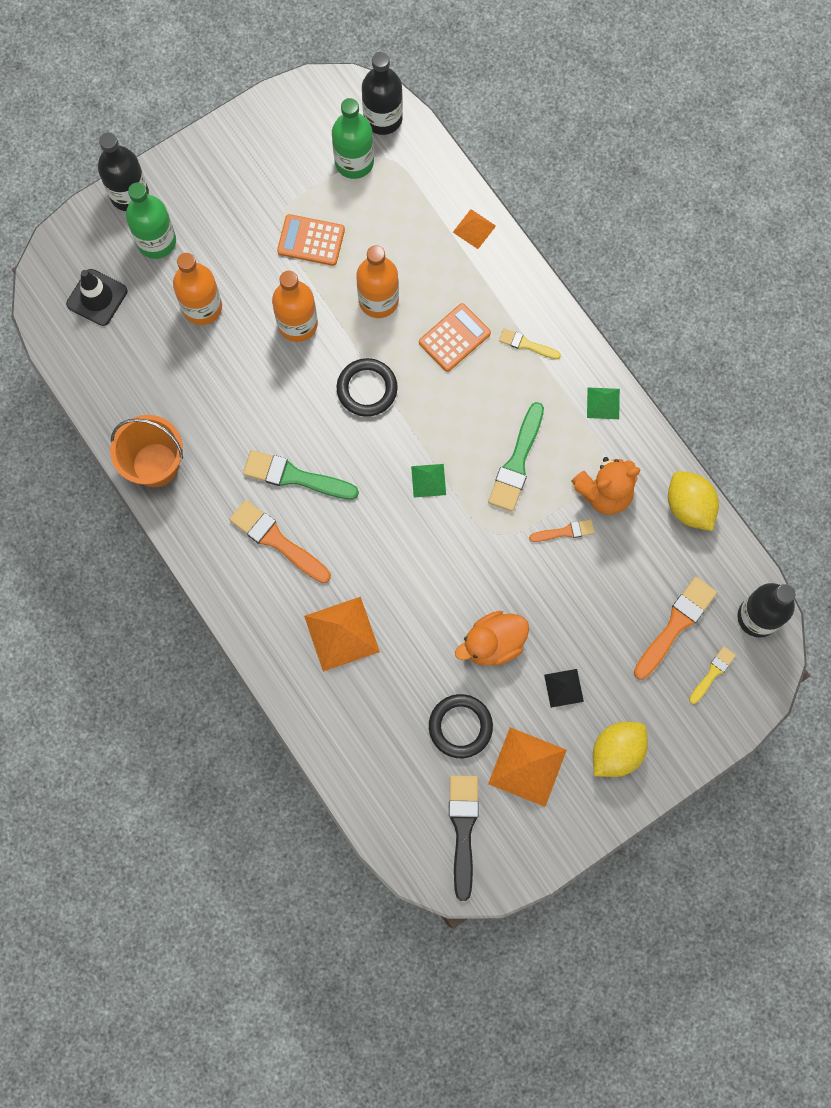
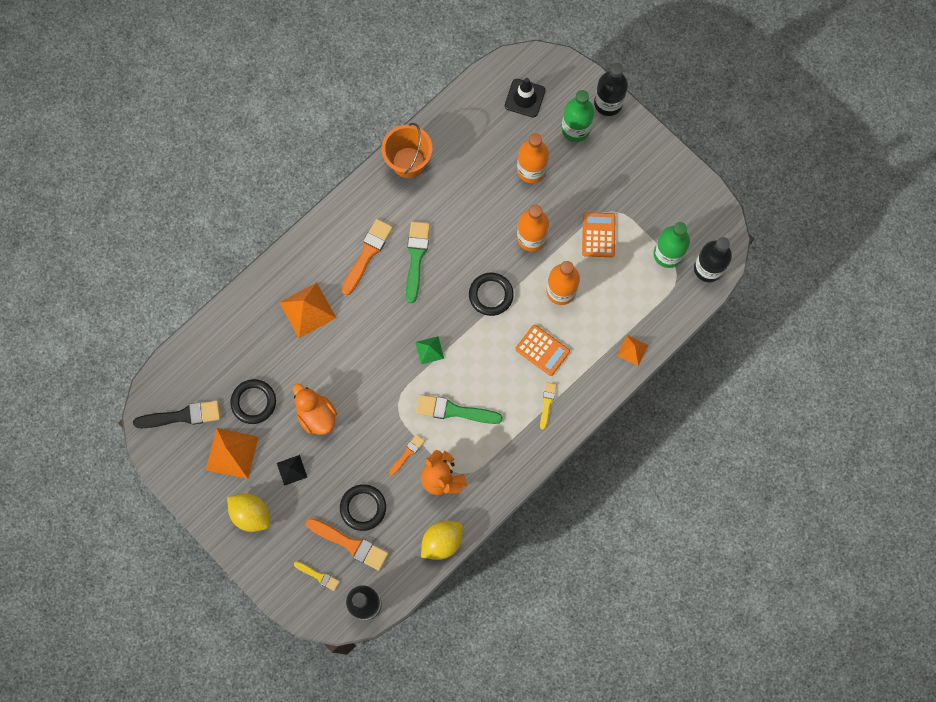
camera: 80 degrees right, 0 degrees up
(565, 532) = (407, 453): orange brush -> orange brush turned 120 degrees counterclockwise
(603, 403) = (511, 466): green pyramid -> none
(629, 601) = (363, 508): none -> black ring

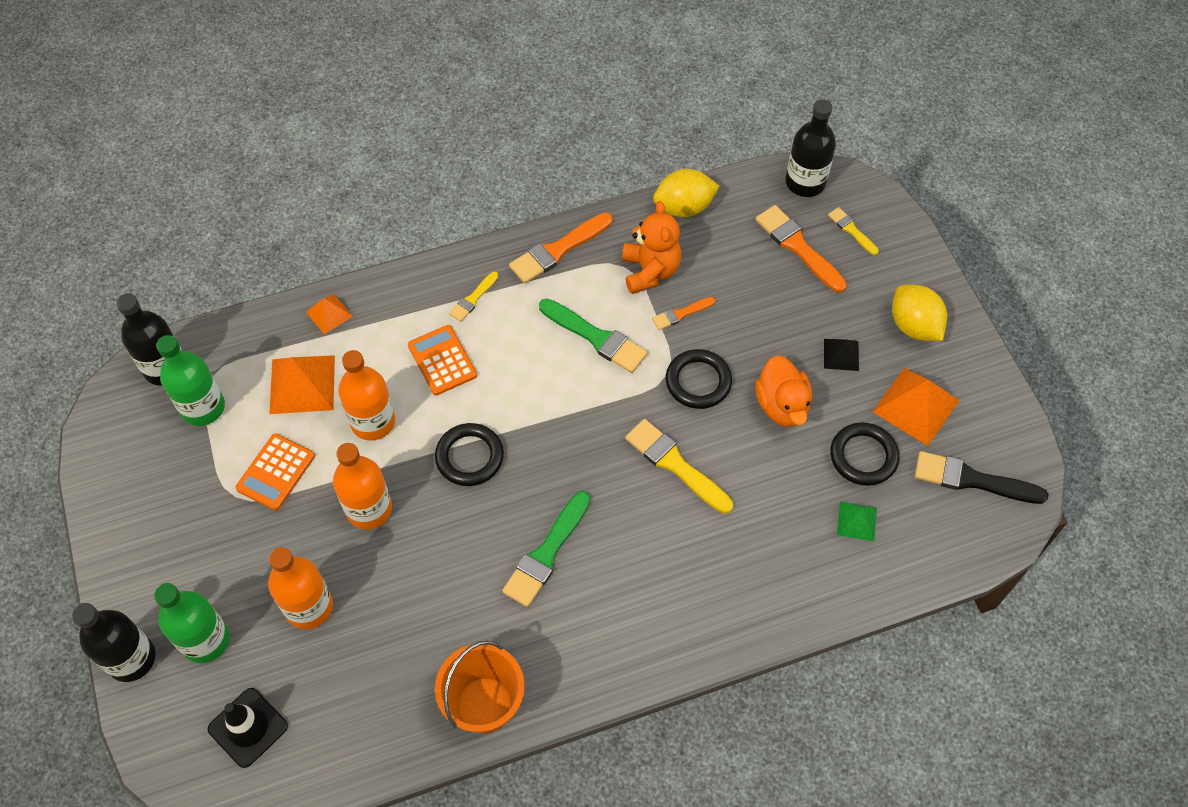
camera: 155 degrees left, 15 degrees down
(307, 310) = (738, 547): orange pyramid -> orange pyramid (302, 384)
(363, 508) = (765, 278): black ring -> black ring (698, 381)
(366, 345) = (675, 464): none -> yellow brush
(367, 254) = (615, 590): orange brush -> orange brush (558, 250)
(429, 350) = (590, 422): green pyramid -> green pyramid (856, 521)

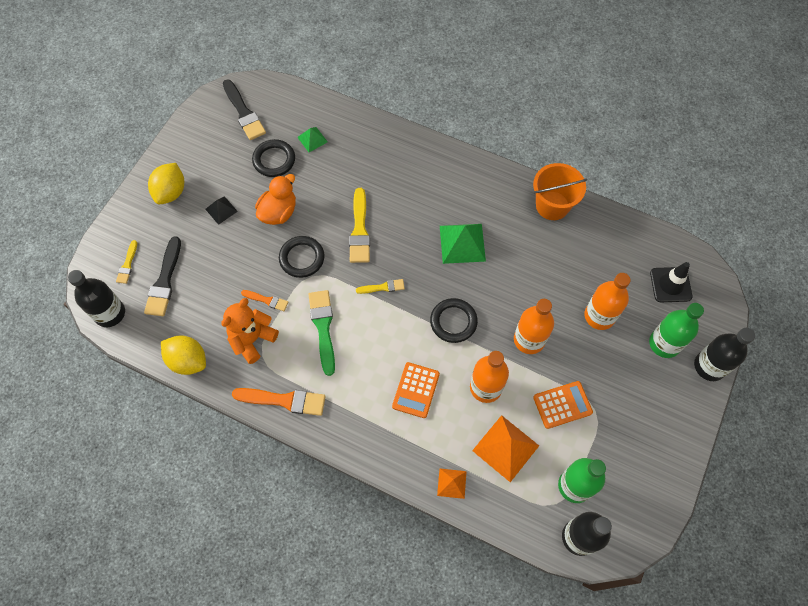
camera: 135 degrees left, 5 degrees up
(473, 299) = (362, 414): yellow brush -> yellow brush (383, 287)
(546, 553) = (462, 243): green brush -> green pyramid
(798, 247) = (164, 281): orange brush -> black brush
(915, 406) = (222, 159): orange pyramid -> none

